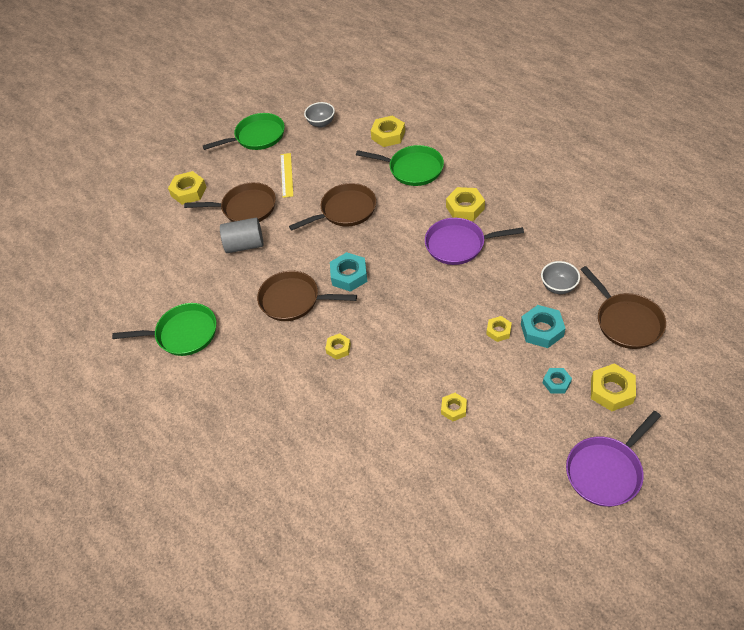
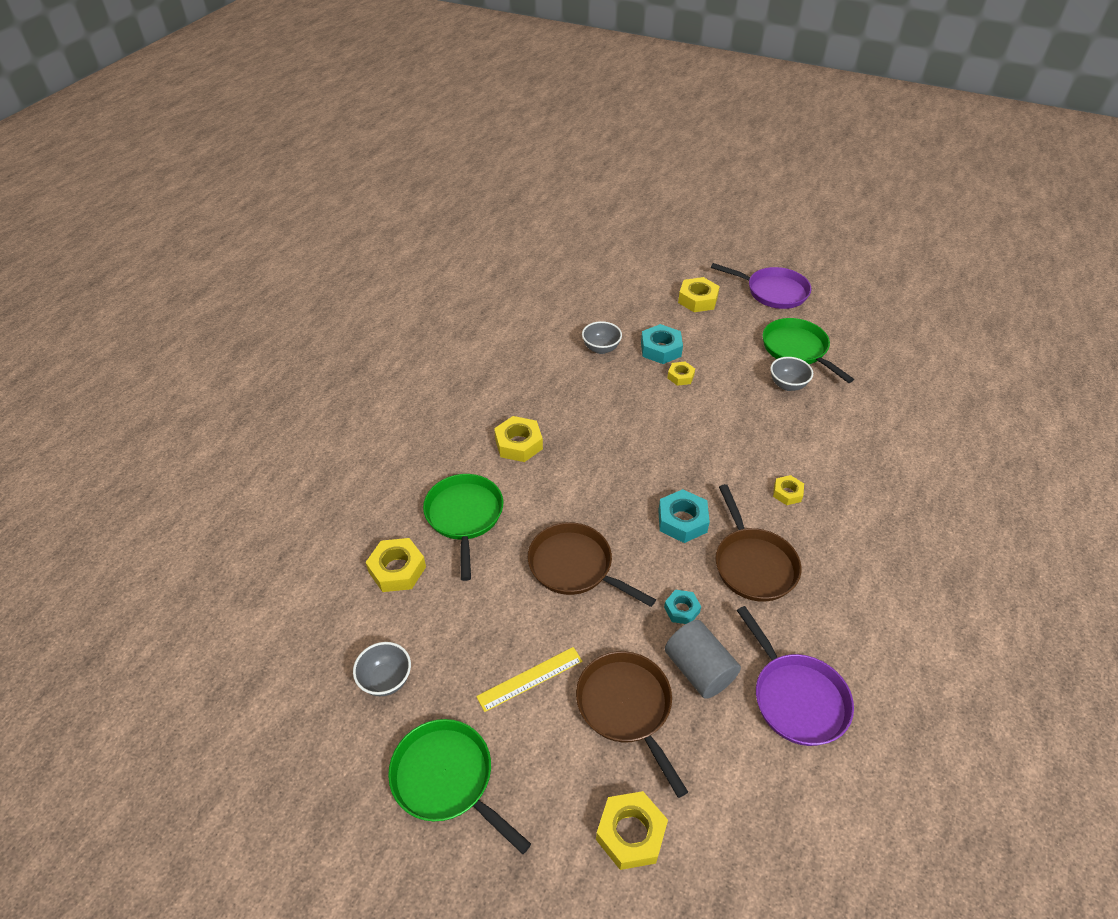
camera: 120 degrees left, 5 degrees down
(183, 334) = (886, 672): green pan -> green pan (797, 349)
(454, 409) = (787, 385): yellow nut -> grey bowl
(459, 245) = (581, 434): purple pan -> purple pan (796, 698)
(556, 382) = (712, 330): turquoise nut -> turquoise nut (681, 610)
(626, 321) = (618, 302): brown pan -> none

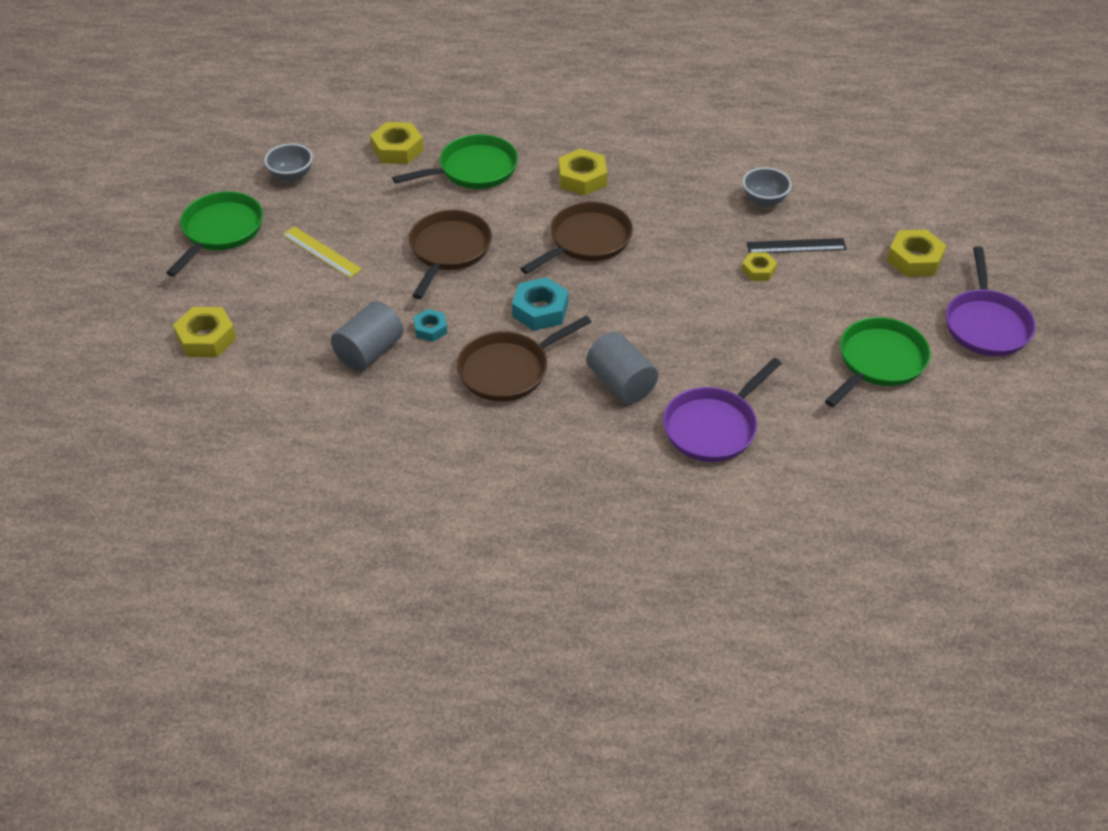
camera: 70 degrees right, 0 degrees up
(626, 707) = (315, 314): brown pan -> brown pan (586, 241)
(660, 349) = (796, 246): turquoise nut -> black ruler
(787, 385) = (803, 361): grey bowl -> none
(787, 493) = (621, 383): yellow nut -> grey cylinder
(796, 698) = (364, 421): purple pan -> purple pan (713, 427)

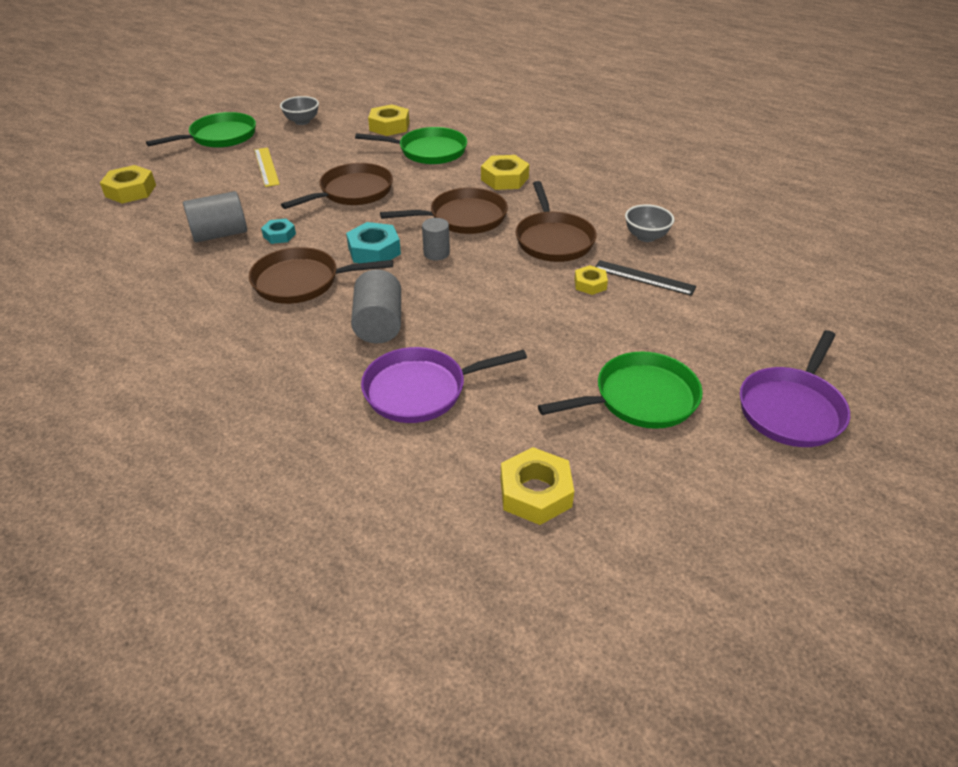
camera: 30 degrees right, 5 degrees down
(599, 290) = (436, 253): none -> grey cylinder
(689, 234) = (553, 240): none -> brown pan
(914, 259) = (757, 326): yellow nut -> yellow nut (535, 492)

